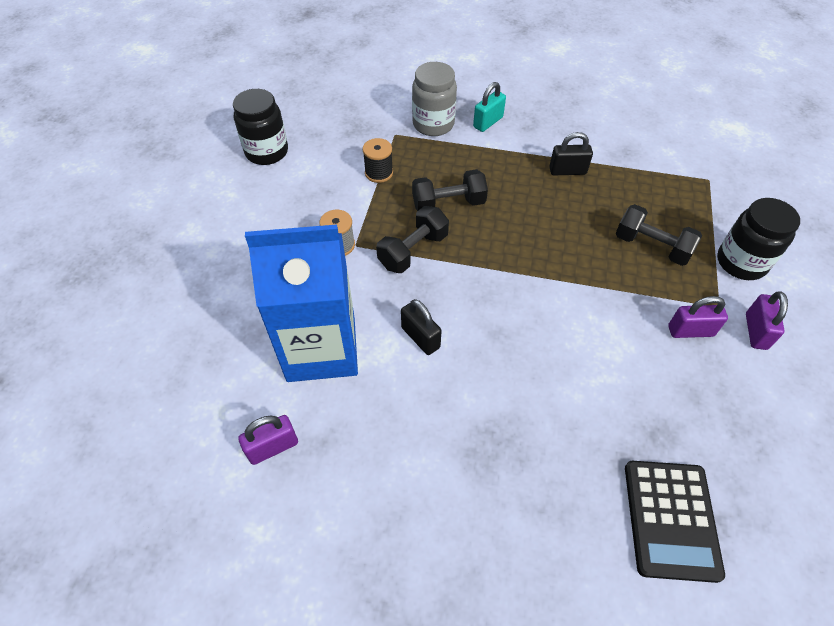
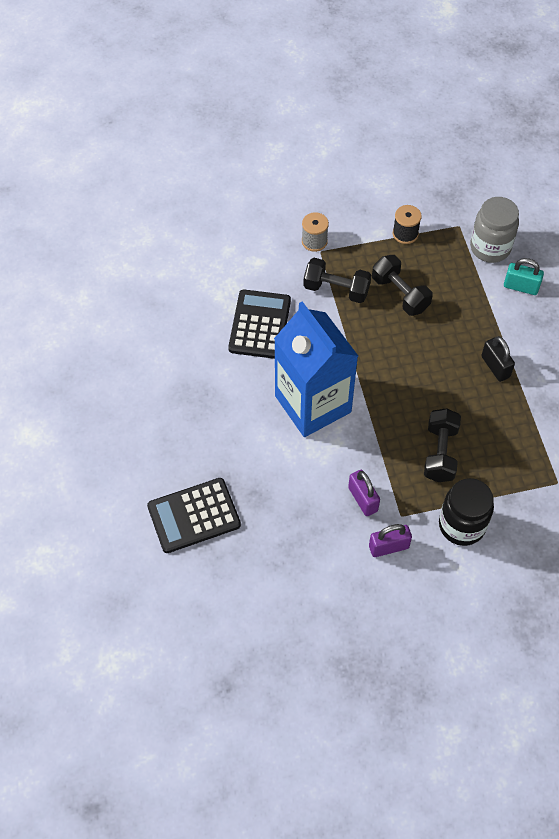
camera: 65 degrees right, 5 degrees up
(267, 152) = (381, 151): black jar -> none
(273, 447) = (136, 279): purple padlock -> none
(321, 348) = (219, 271): blue carton -> blue carton (313, 404)
(420, 337) = (259, 325): black padlock -> black calculator

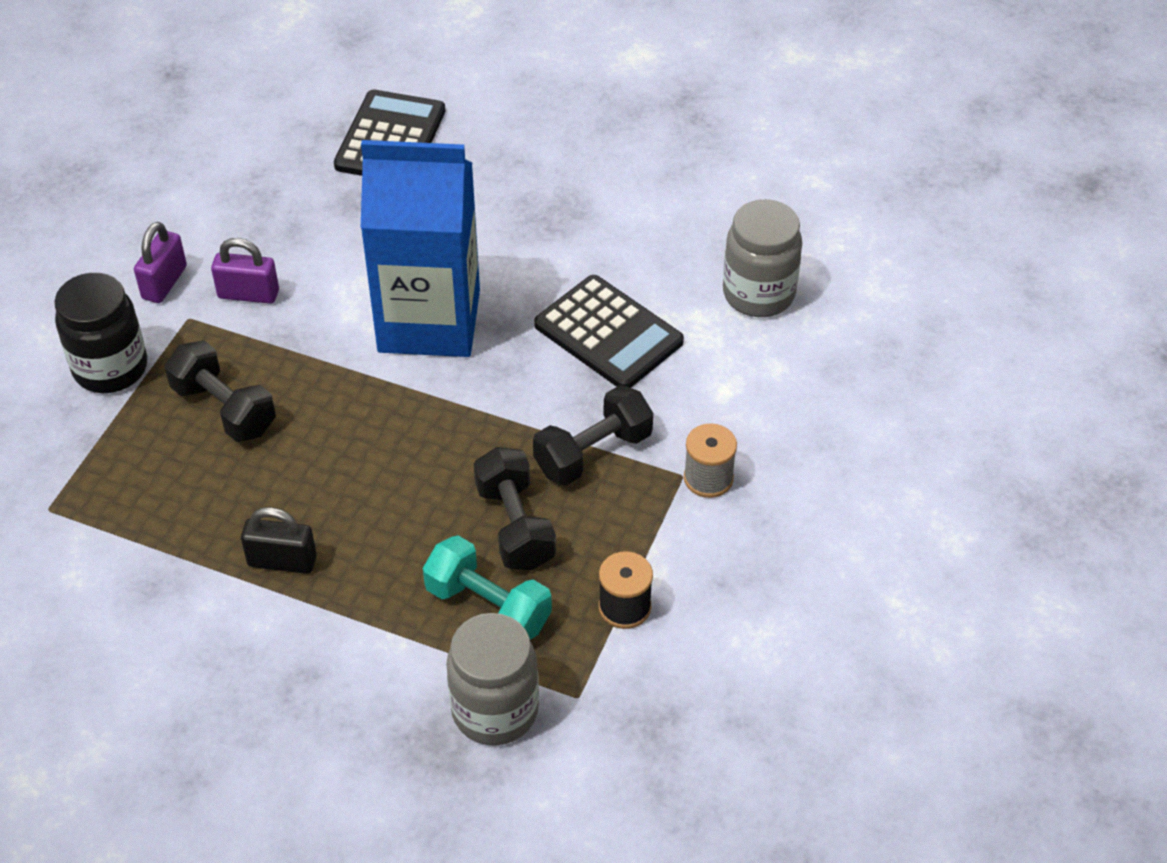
camera: 125 degrees right, 10 degrees down
(185, 280) = (758, 294): none -> grey jar
(400, 294) = (515, 526): black dumbbell -> black dumbbell turned 75 degrees clockwise
(447, 278) = (488, 607): none -> turquoise dumbbell
(521, 287) = (382, 699): turquoise padlock -> none

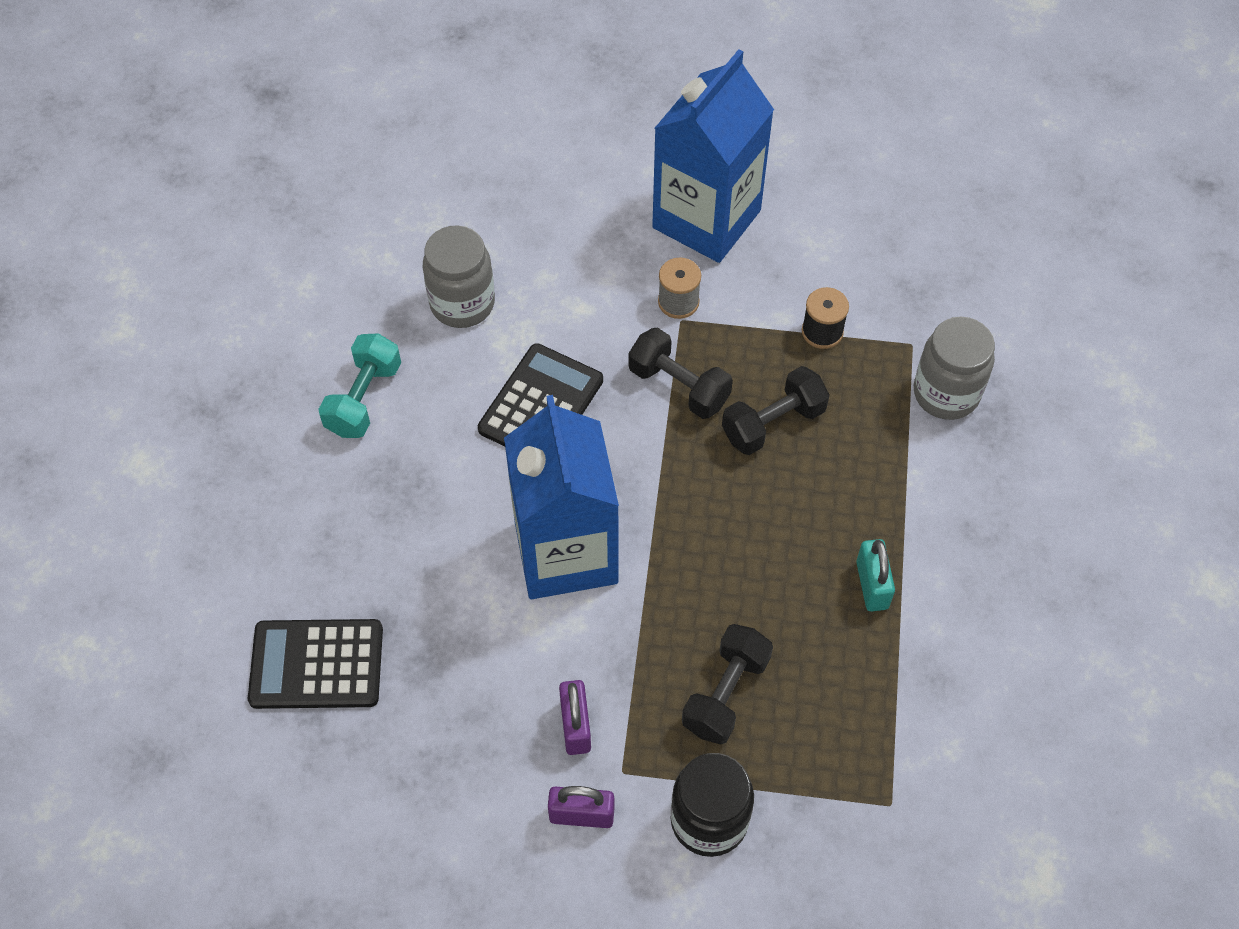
camera: 105 degrees left, 10 degrees up
(282, 561) = (872, 585): black padlock -> turquoise padlock
(488, 607) = (857, 422): turquoise dumbbell -> turquoise dumbbell (364, 399)
(825, 534) = (706, 219): none -> blue carton

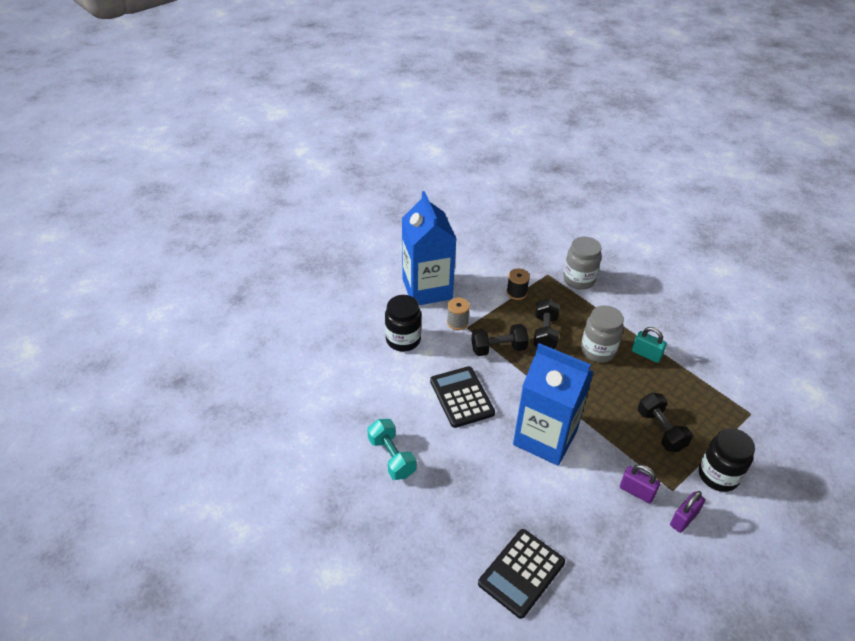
camera: 50 degrees left, 15 degrees down
(462, 303) = (380, 389): grey jar -> grey jar (598, 350)
(576, 264) = (403, 340): none -> black jar

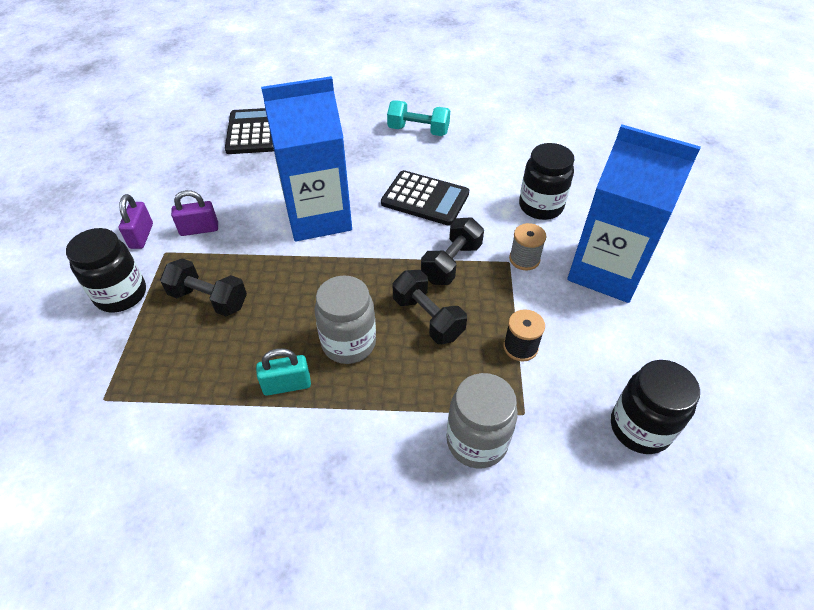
camera: 135 degrees right, 5 degrees up
(508, 242) = (639, 428): none -> black jar

